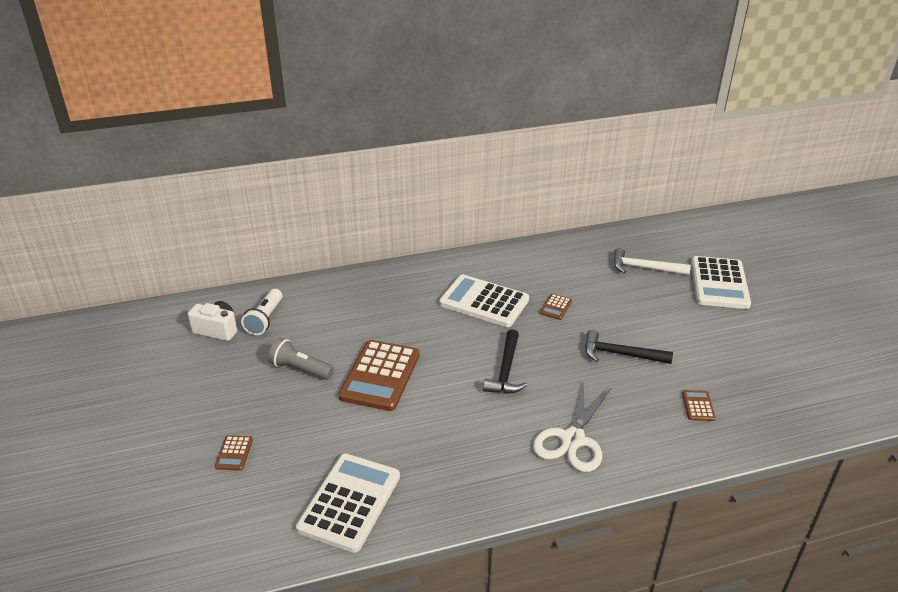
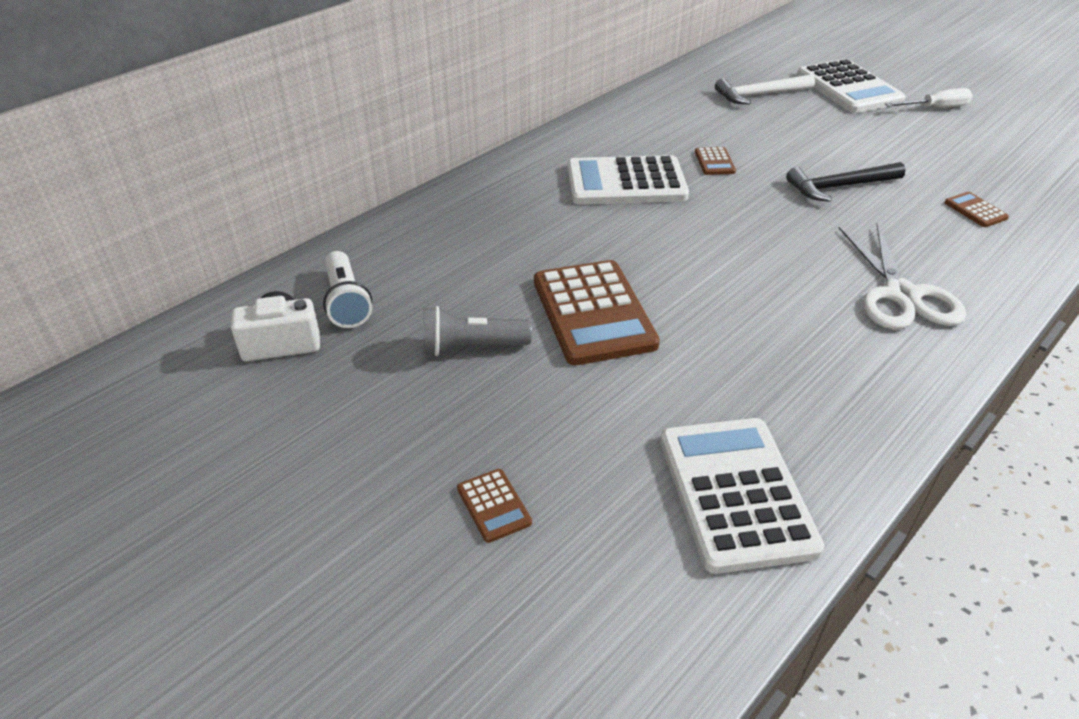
camera: 30 degrees left, 5 degrees up
(506, 370) = (740, 248): black hammer -> none
(769, 321) = (935, 108): none -> white screwdriver

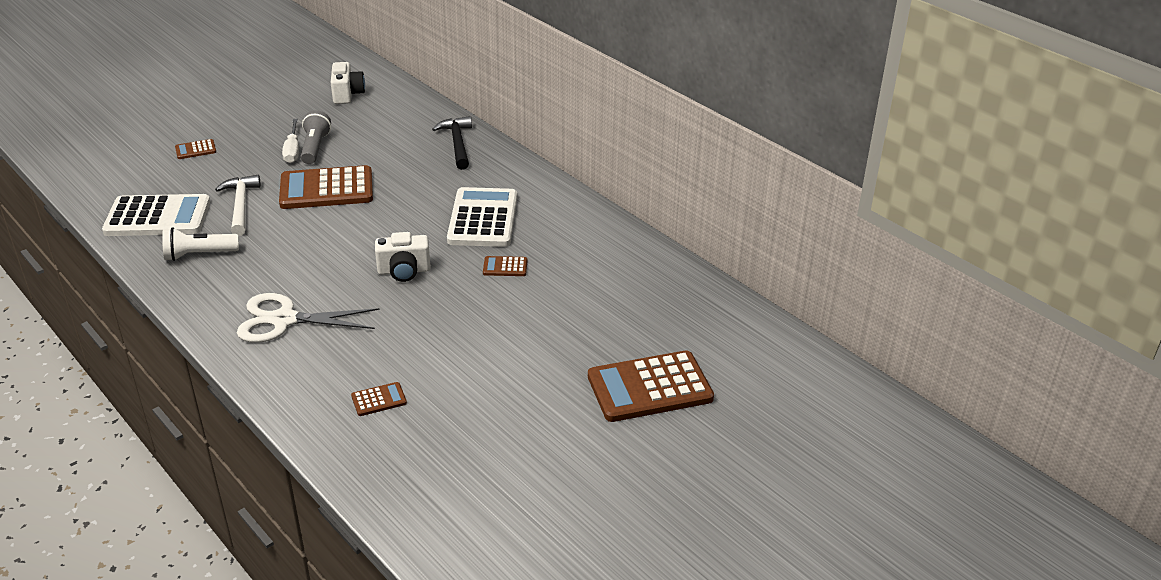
camera: 95 degrees right, 5 degrees down
(346, 302) = (376, 111): white flashlight -> white flashlight (199, 254)
(755, 222) = (404, 271): none -> white camera
(759, 95) = (637, 318): white hammer -> white hammer (241, 205)
(839, 187) = (443, 328): black hammer -> black hammer (457, 144)
(848, 88) = (649, 387): white calculator -> brown calculator
(935, 108) = (590, 443): white screwdriver -> white screwdriver (292, 150)

